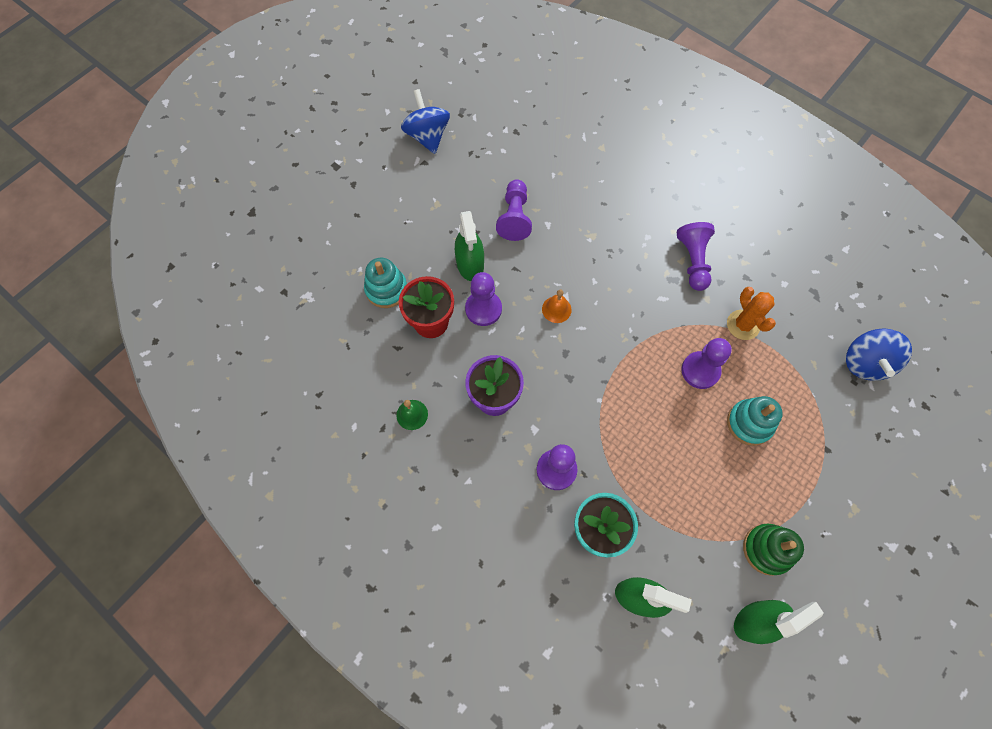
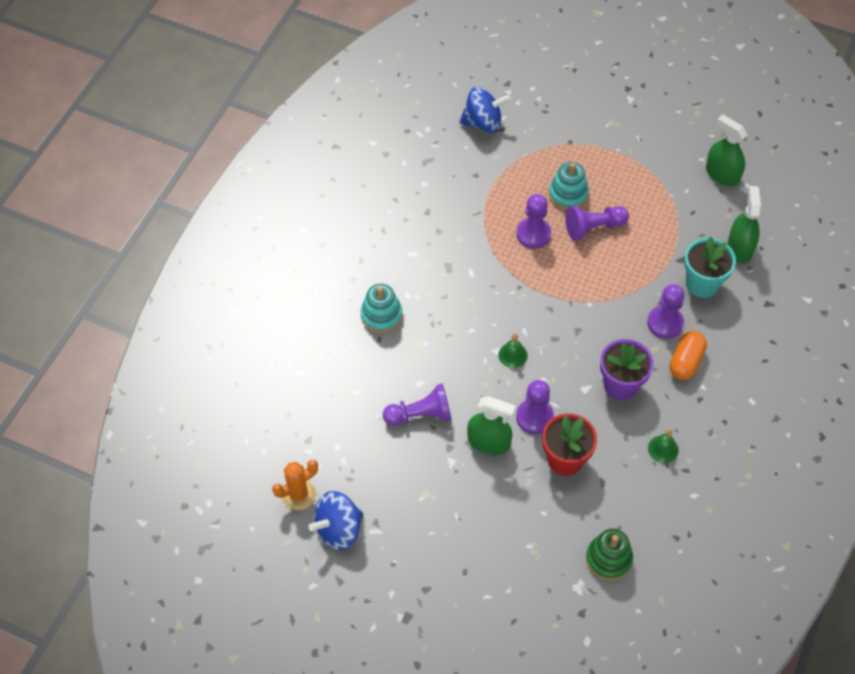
camera: 105 degrees left, 10 degrees down
(386, 289) = (544, 512): turquoise stacking toy -> turquoise stacking toy (381, 315)
(470, 264) = (488, 442): green spray bottle -> green spray bottle turned 45 degrees clockwise
(503, 474) = (686, 362): none -> orange capsule
(556, 309) = (513, 355): orange bell -> green bell
(693, 261) = (423, 254): purple pawn -> purple pawn (593, 228)
(743, 325) = (477, 209): orange cactus -> orange cactus (299, 494)
(767, 549) = (667, 172): green stacking toy -> green stacking toy (608, 559)

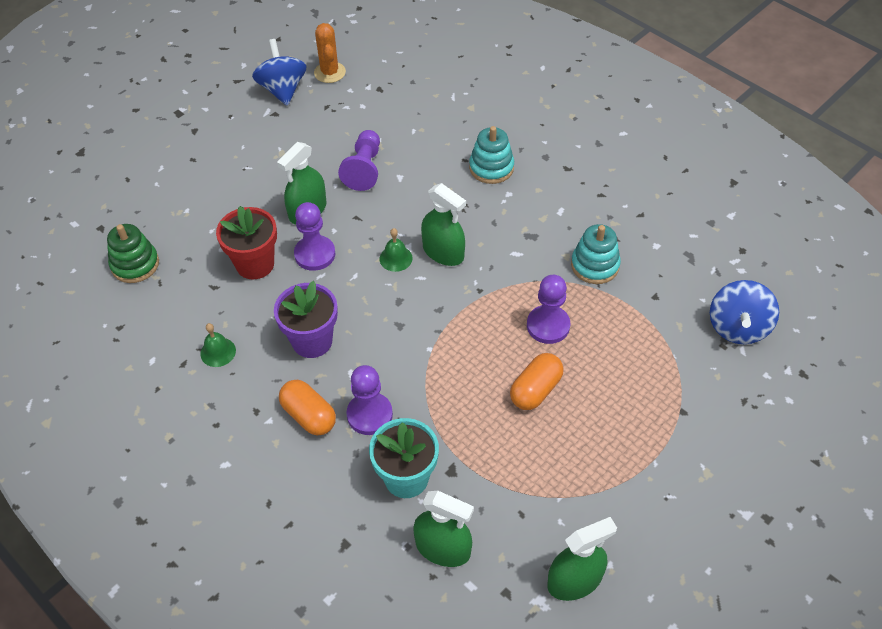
camera: 110 degrees right, 5 degrees down
(491, 323) = (443, 252): none -> green spray bottle
(568, 194) = (596, 380): turquoise stacking toy -> turquoise stacking toy (595, 265)
(593, 228) = (535, 390): purple pawn -> orange capsule

